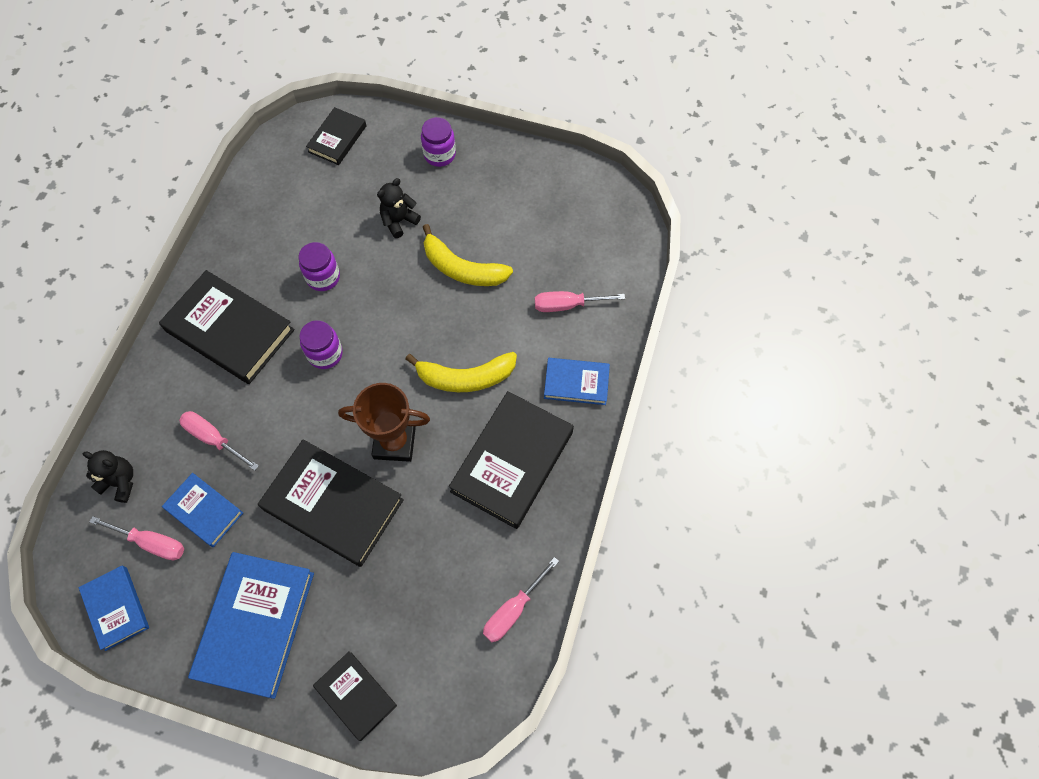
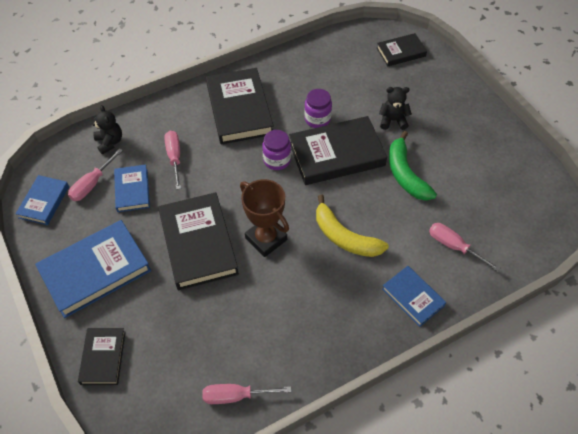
camera: 45 degrees right, 10 degrees down
(151, 542) = (92, 184): pink screwdriver -> pink screwdriver turned 60 degrees clockwise
(439, 155) = (456, 101): purple jar -> none
(462, 268) = (405, 174): yellow banana -> green banana
(512, 462) = (324, 309): black book -> black book (336, 154)

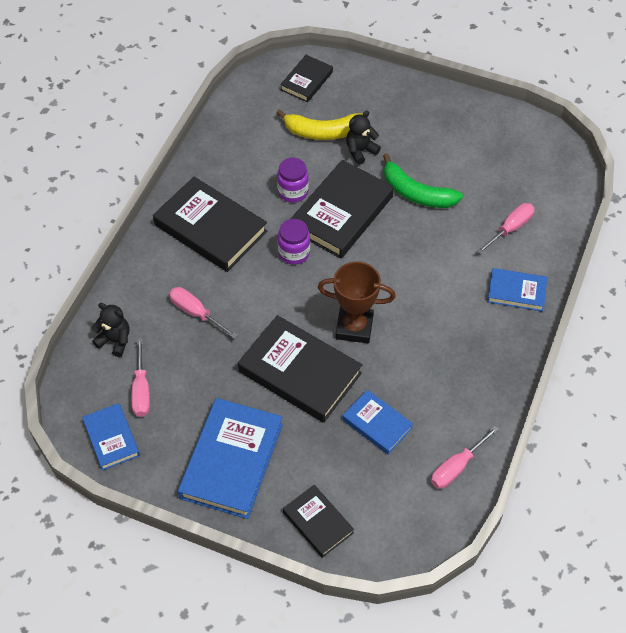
camera: 40 degrees left, 0 degrees up
(132, 190) = (187, 369): blue book -> blue book (377, 424)
(344, 237) = (418, 280): yellow banana -> yellow banana (323, 132)
(454, 246) = (510, 229): pink screwdriver -> pink screwdriver turned 135 degrees clockwise

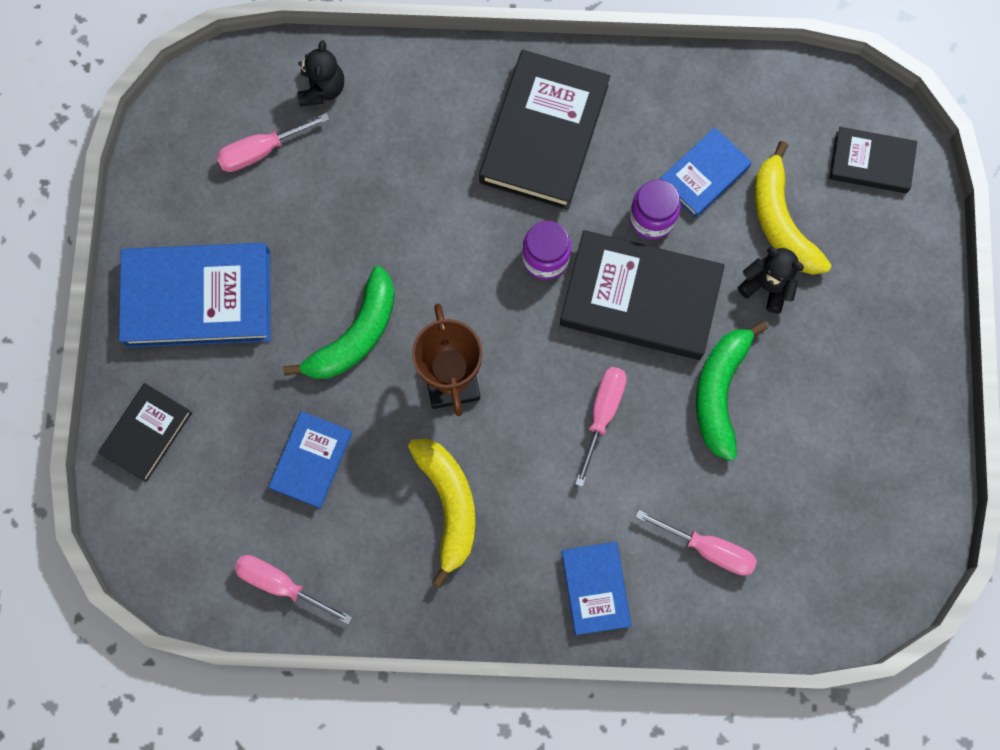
camera: 70 degrees right, 20 degrees up
(111, 438) = (183, 144): blue book -> blue book (704, 175)
(196, 313) = (400, 170): pink screwdriver -> pink screwdriver (602, 414)
(300, 372) = (355, 335): black book -> green banana
(436, 353) = (448, 505): none -> yellow banana

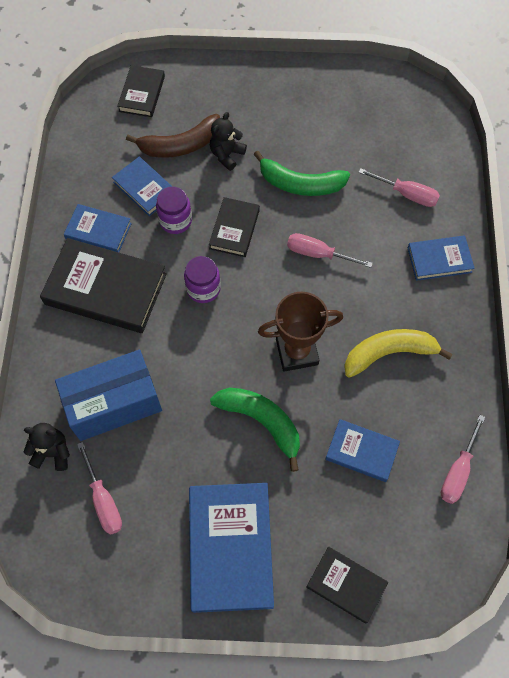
camera: 90 degrees left, 10 degrees down
(383, 155) = (114, 404): none -> blue box
(632, 119) = (98, 231): none -> blue book
(640, 298) = (234, 229): black book -> black book, size x0.56
(707, 548) = (406, 194): pink screwdriver -> pink screwdriver turned 90 degrees clockwise
(781, 221) = (181, 145): yellow banana -> brown banana

